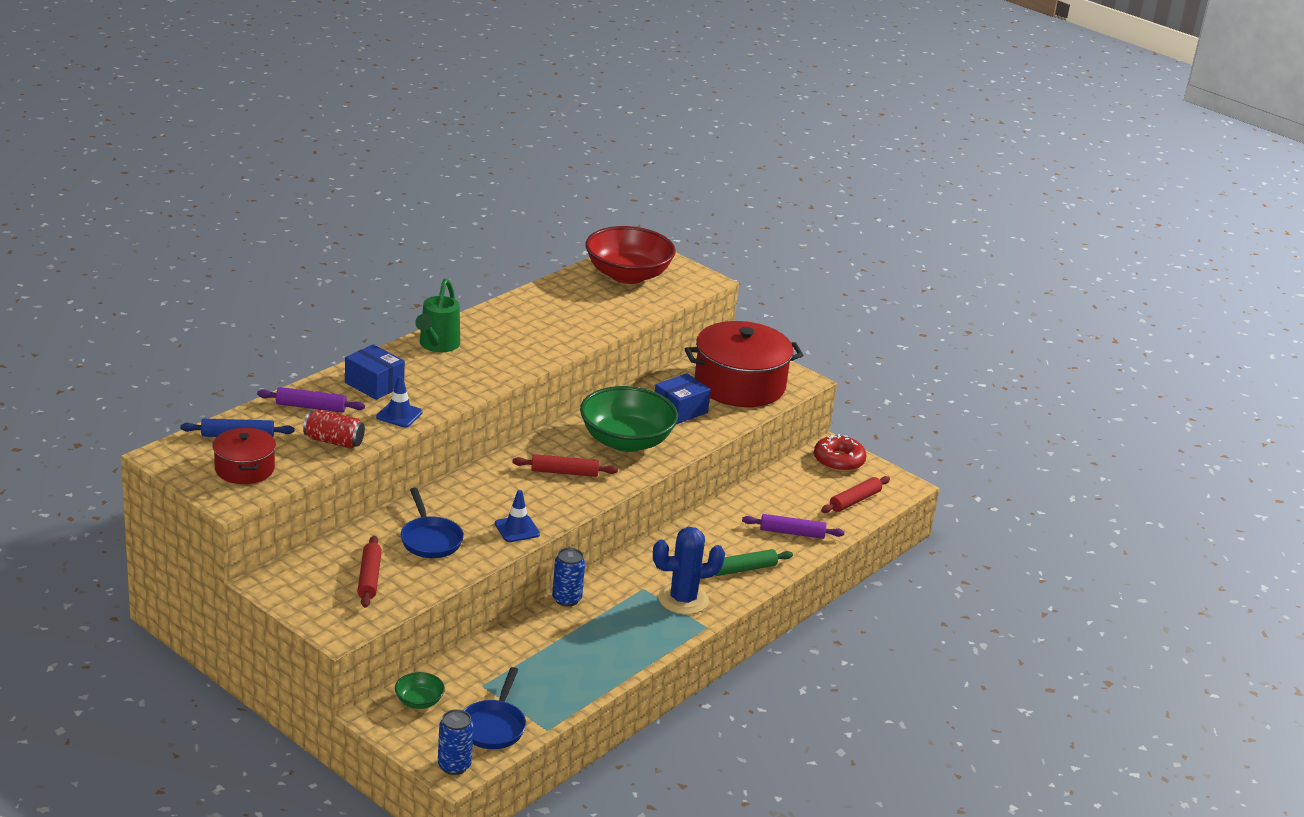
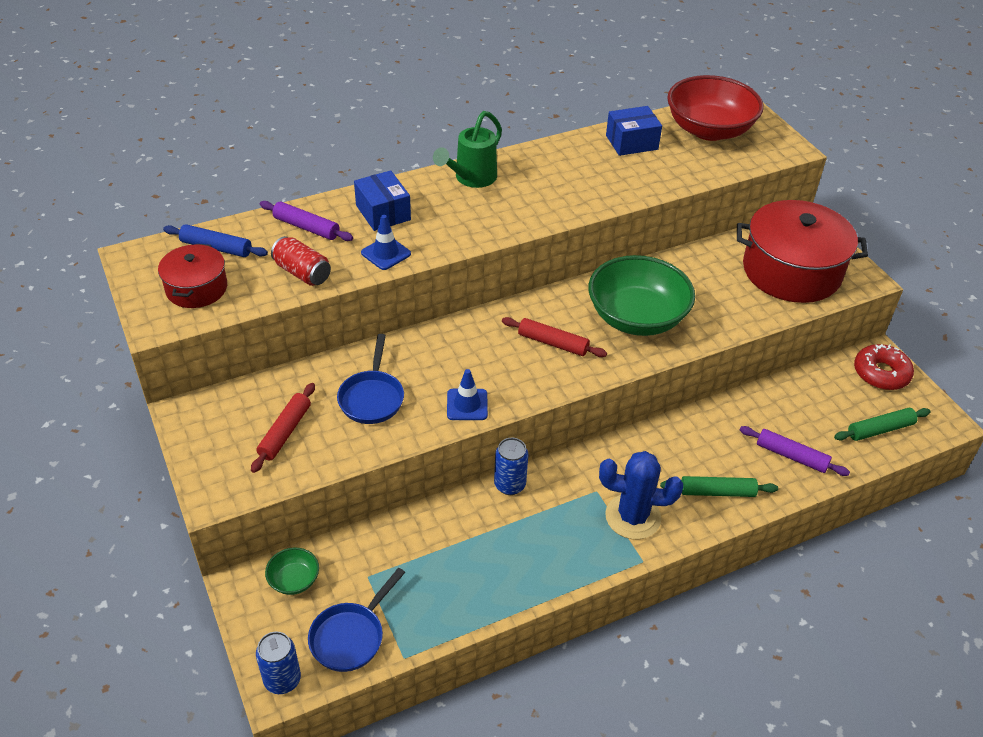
camera: 25 degrees right, 15 degrees up
(680, 410) = (712, 290): blue box -> blue box (631, 142)
(855, 501) = (880, 430): red rolling pin -> green rolling pin

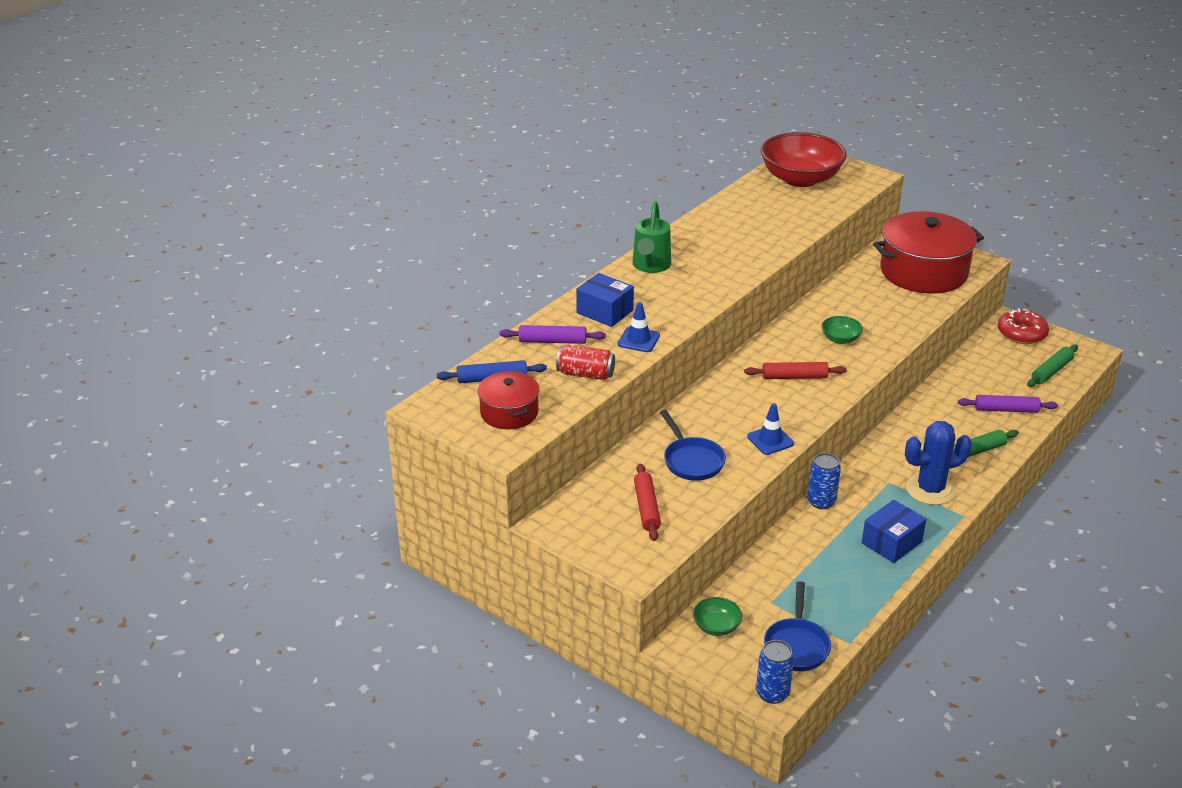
camera: 25 degrees left, 10 degrees down
(631, 142) = (750, 204): blue box -> blue box (891, 542)
(636, 317) = (840, 339): green bowl -> green bowl, size x0.44

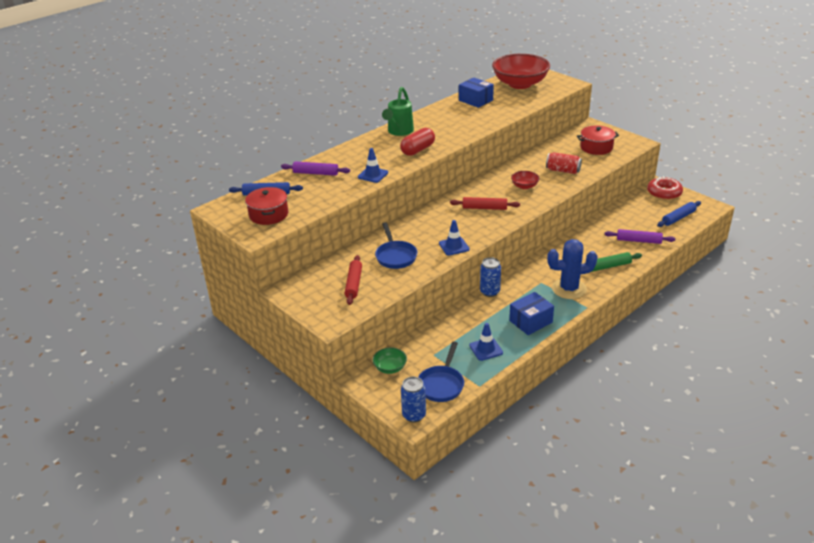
camera: 10 degrees right, 0 degrees up
(585, 374) = (329, 194): red can -> red can (563, 170)
(604, 312) = (357, 157): blue box -> blue box (475, 100)
(689, 295) = (418, 150): none -> red capsule
(840, 339) = (524, 186): green bowl -> red bowl
(842, 588) = (486, 349): none -> blue traffic cone
(923, 272) = (596, 147): red pot -> red pot, size x0.54
(1051, 371) = (678, 218): green rolling pin -> blue rolling pin

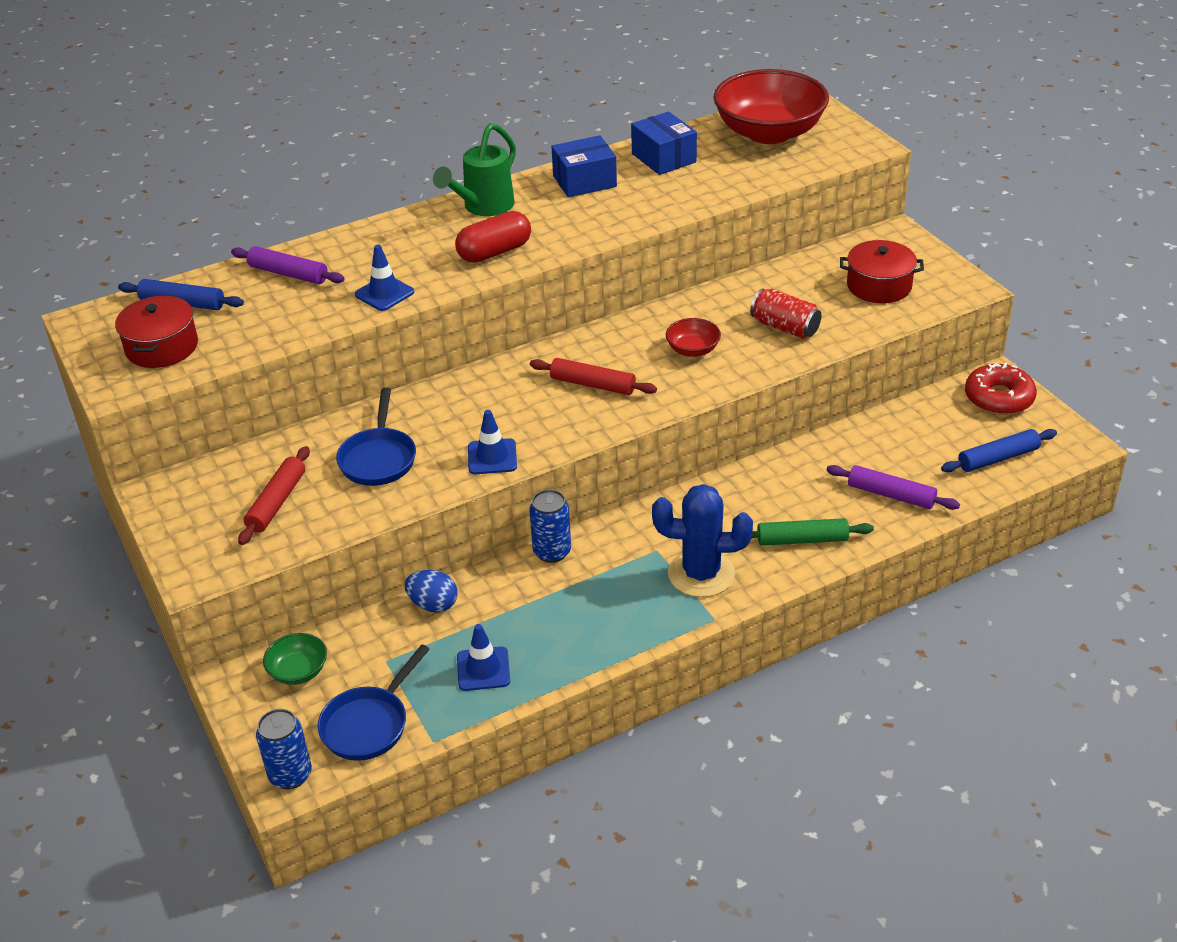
camera: 15 degrees right, 5 degrees up
(443, 325) = (433, 605): none -> blue egg
(530, 321) = (594, 628): blue box -> blue box (584, 181)

